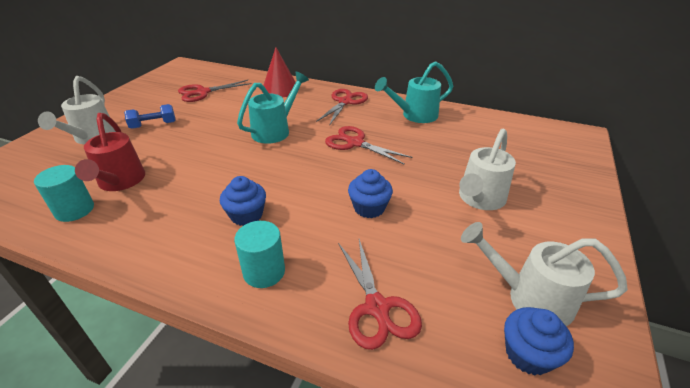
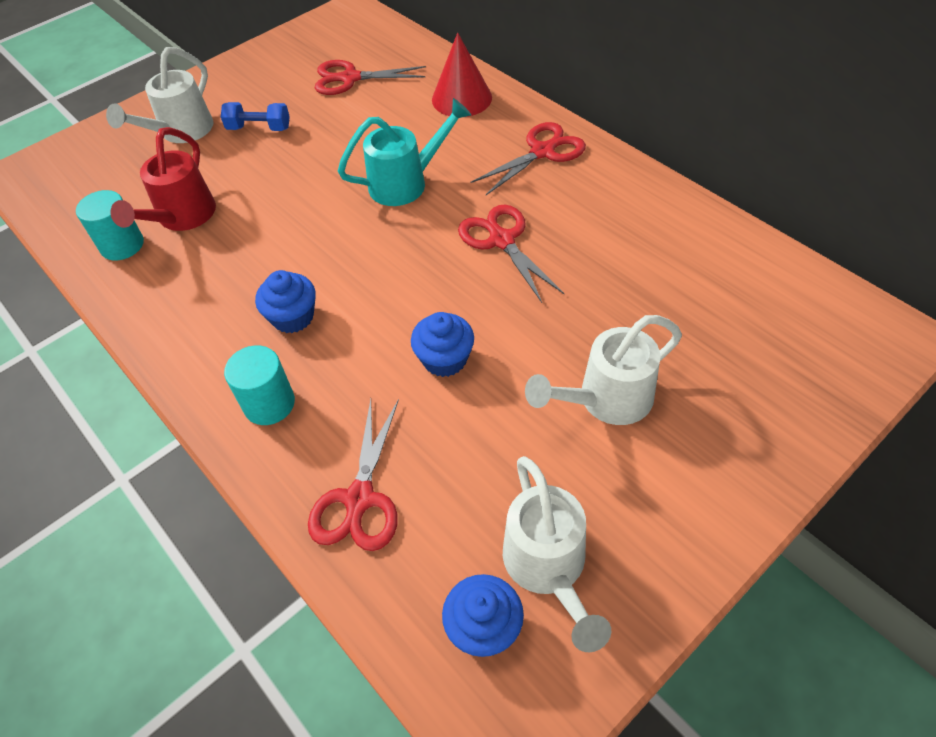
camera: 30 degrees right, 15 degrees up
(415, 115) = (634, 211): turquoise watering can -> none
(531, 298) = (548, 566): white watering can -> white watering can turned 150 degrees counterclockwise

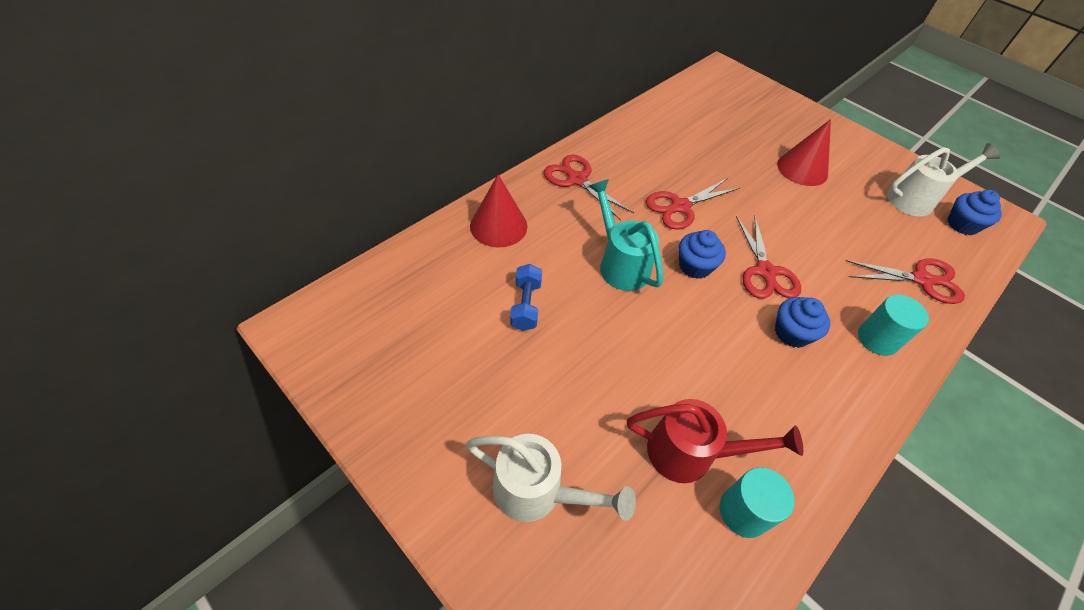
camera: 100 degrees left, 0 degrees up
(259, 128) = (535, 398): blue dumbbell -> blue dumbbell (526, 305)
(350, 78) = (449, 316): red scissors -> red scissors (765, 271)
(445, 359) = (799, 239): blue cupcake -> blue cupcake (695, 266)
(607, 400) = (802, 169): white watering can -> red cone

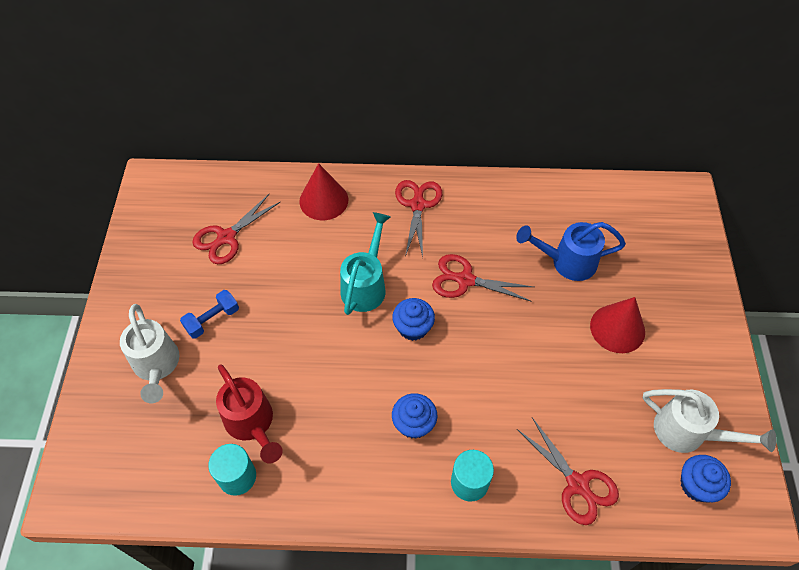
camera: 50 degrees right, 5 degrees up
(526, 305) = (275, 264): blue dumbbell -> blue dumbbell (212, 320)
(721, 150) = (567, 262): none -> blue watering can
(765, 271) = (458, 372): red scissors -> red scissors (226, 237)

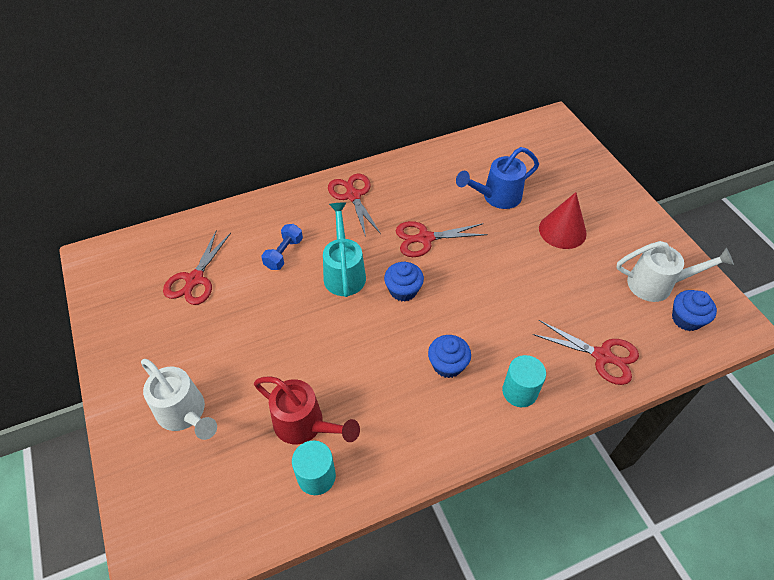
camera: 25 degrees left, 5 degrees down
(212, 320) = (218, 352): blue dumbbell -> blue dumbbell (284, 253)
(323, 200) = (269, 219): red cone -> none

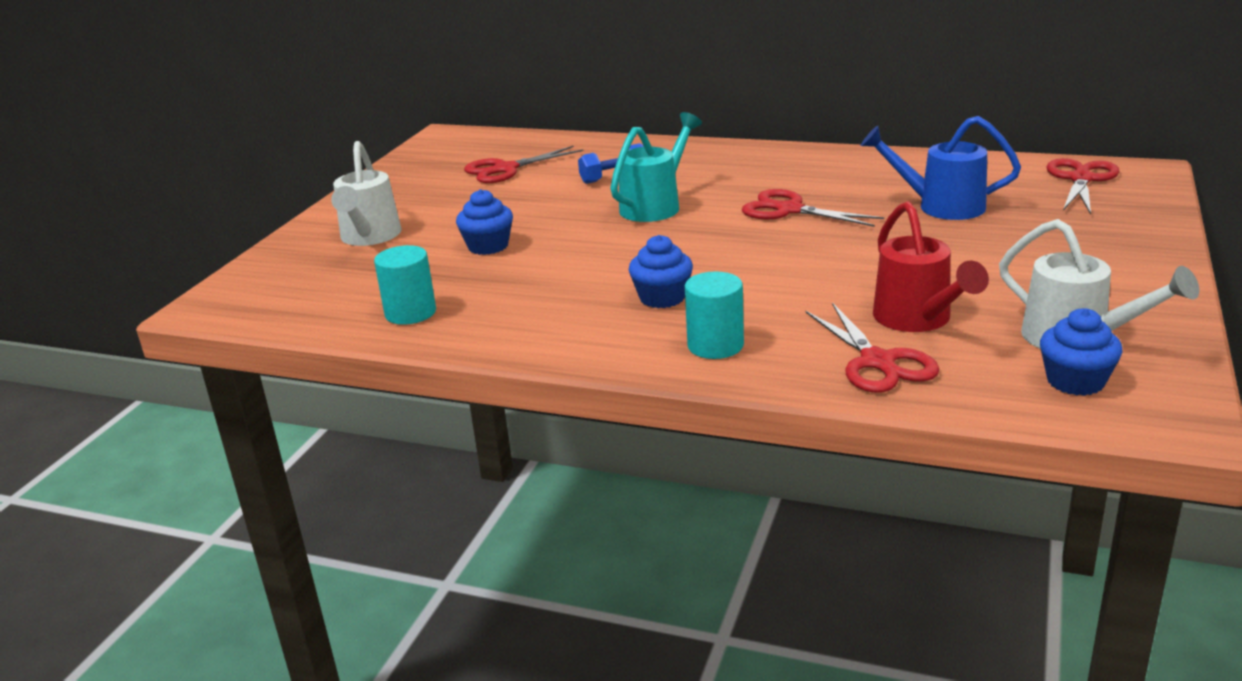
camera: 45 degrees right, 25 degrees down
(304, 425) = (453, 280): red watering can -> red watering can (917, 319)
(353, 196) = (753, 162): red scissors -> red scissors (1081, 179)
(403, 290) = (700, 235): blue cupcake -> blue cupcake (488, 246)
(562, 230) = (995, 255): red cone -> none

